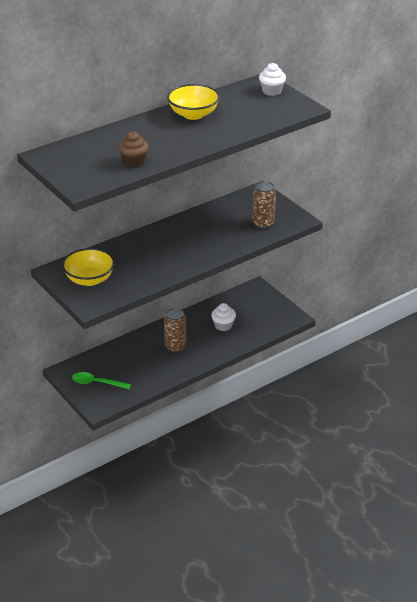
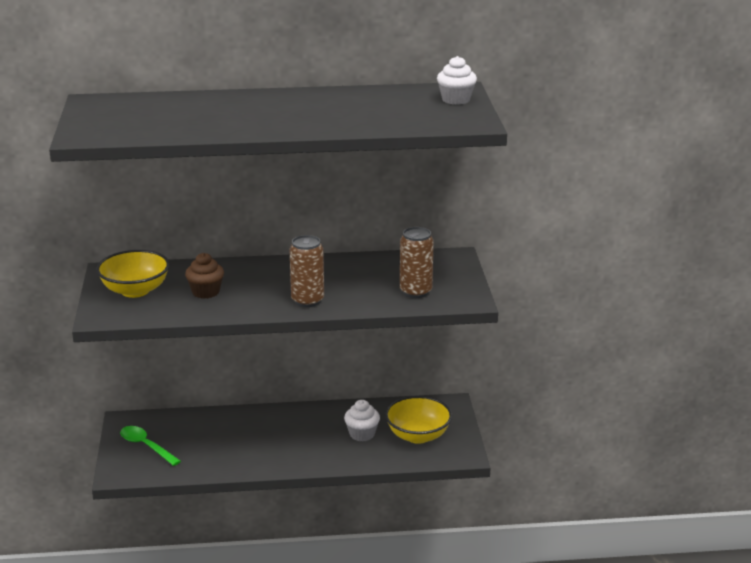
camera: 30 degrees right, 10 degrees down
(134, 162) = (179, 128): brown cupcake -> brown cupcake (206, 292)
(175, 347) = (278, 438): brown can -> brown can (307, 301)
(193, 114) = (321, 101): yellow bowl -> yellow bowl (418, 436)

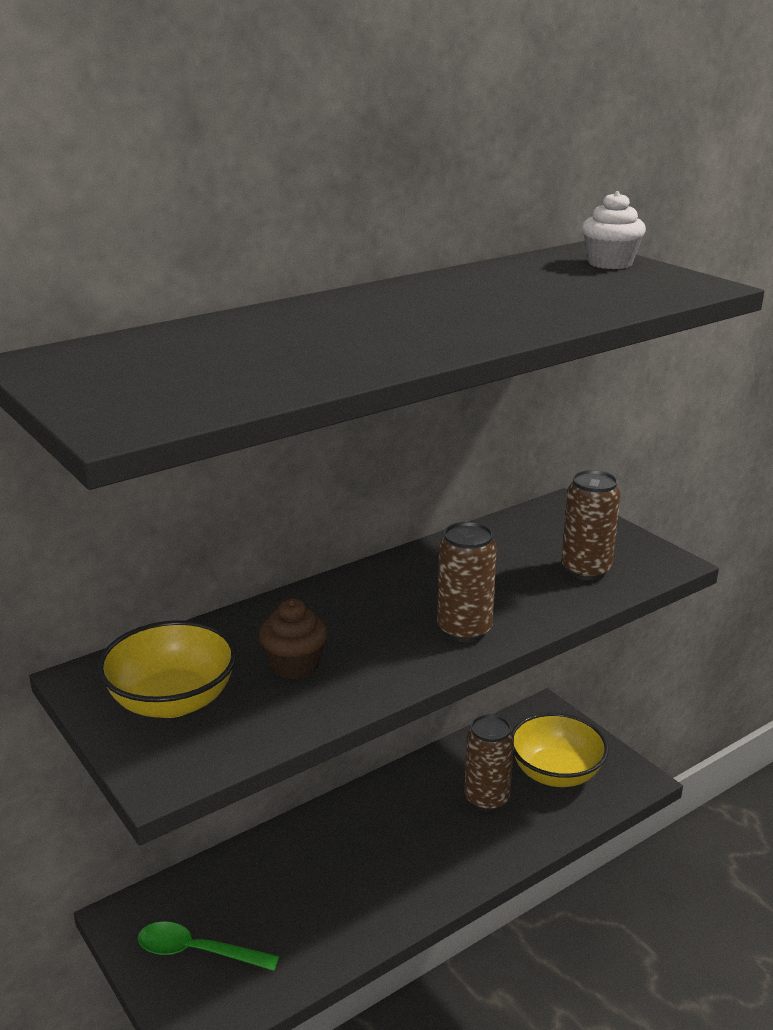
camera: 30 degrees left, 0 degrees up
(362, 434) = (486, 799): white cupcake -> brown can

